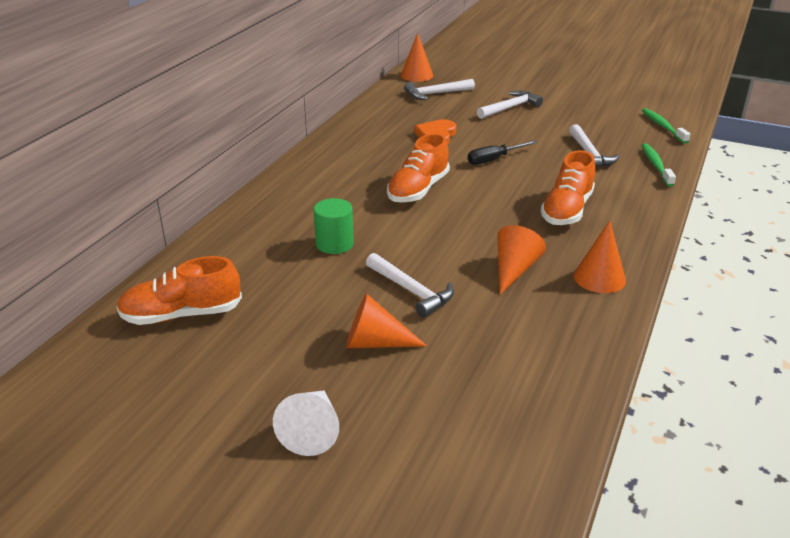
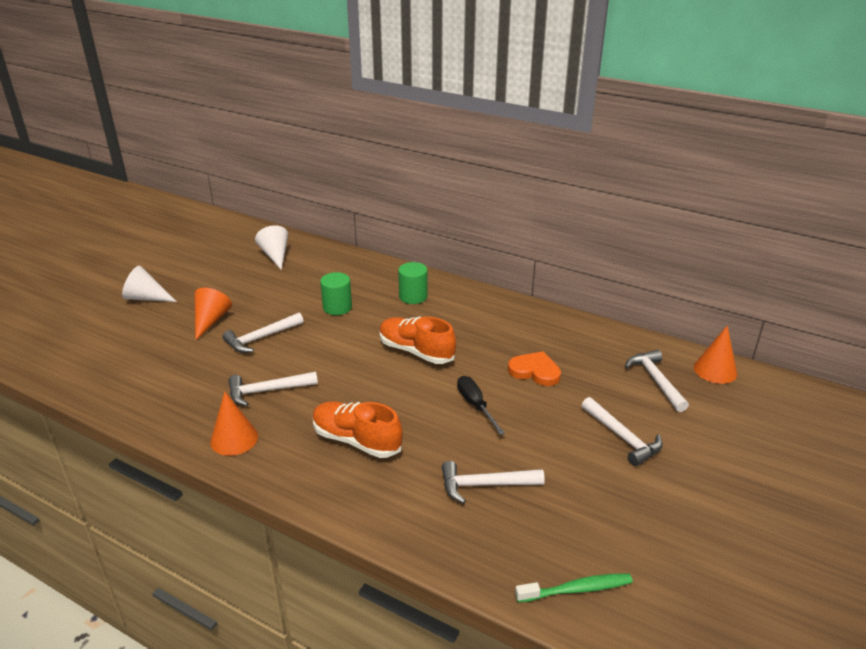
camera: 95 degrees right, 0 degrees up
(182, 315) = (275, 255): orange shoe -> white cone
(308, 197) = (413, 296): none -> green cylinder
(514, 270) = (267, 391): orange cone -> white hammer
(656, 165) = (450, 544): green toothbrush -> none

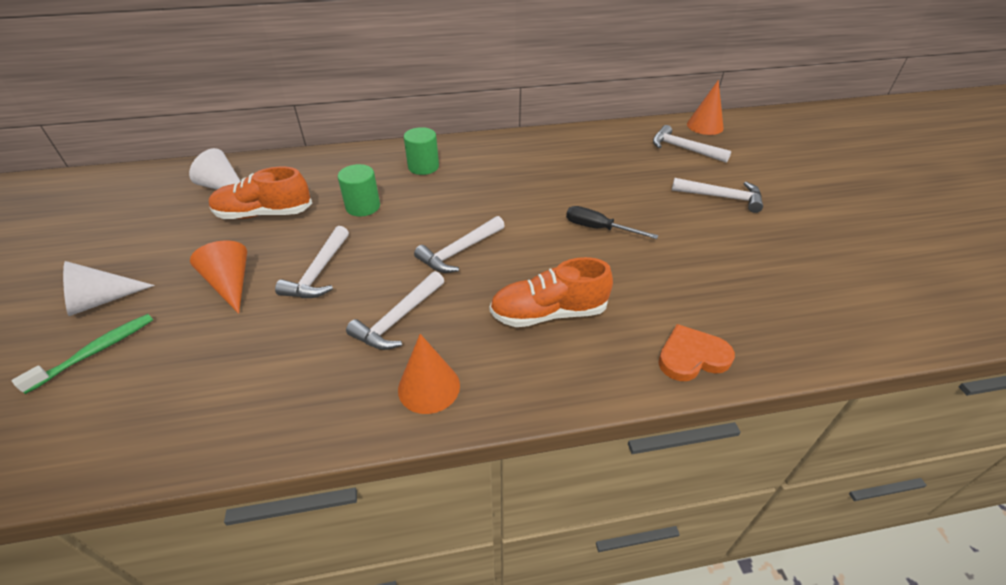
camera: 40 degrees left, 10 degrees up
(416, 351) = (490, 210): orange shoe -> orange shoe (264, 214)
(484, 485) = (693, 286): white hammer -> white hammer (459, 251)
(535, 371) = (602, 180): orange heart -> orange heart (692, 357)
(577, 589) = (854, 321): green toothbrush -> green toothbrush (96, 351)

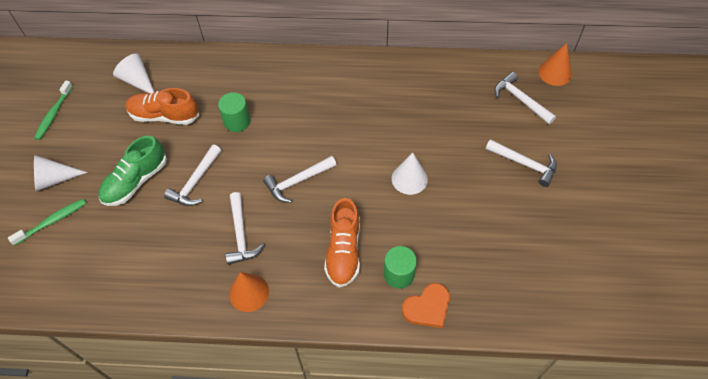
camera: 15 degrees right, 15 degrees up
(104, 232) = (54, 114): none -> green toothbrush
(230, 284) = (136, 181): orange cone -> green shoe
(398, 319) = (241, 235): white hammer -> white hammer turned 60 degrees counterclockwise
(423, 167) = (293, 84): green cylinder -> green cylinder (399, 274)
(548, 313) = (343, 251): orange shoe -> orange shoe turned 90 degrees counterclockwise
(598, 228) = (409, 179): black screwdriver -> white cone
(692, 357) = (427, 307): orange heart -> orange heart turned 150 degrees clockwise

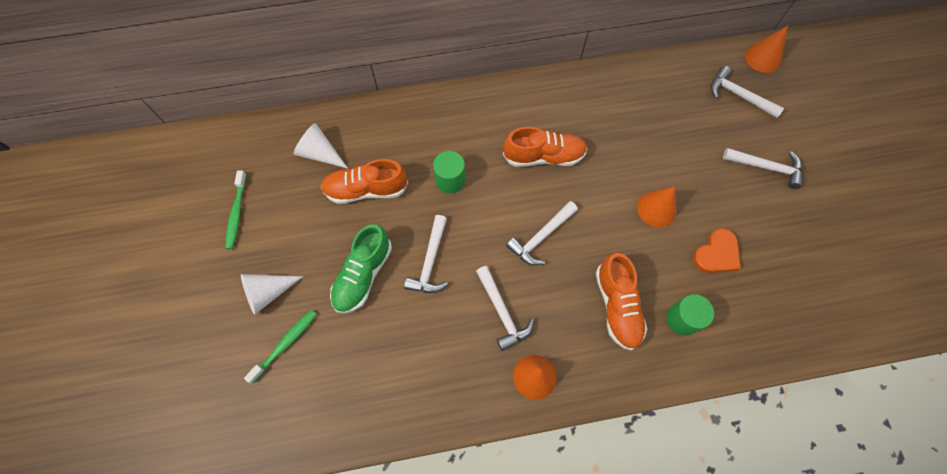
camera: 15 degrees left, 10 degrees up
(325, 117) = (544, 156): none -> orange shoe
(409, 179) = (656, 209): white cone -> orange cone
(427, 307) = (723, 349): orange heart -> orange heart (716, 254)

